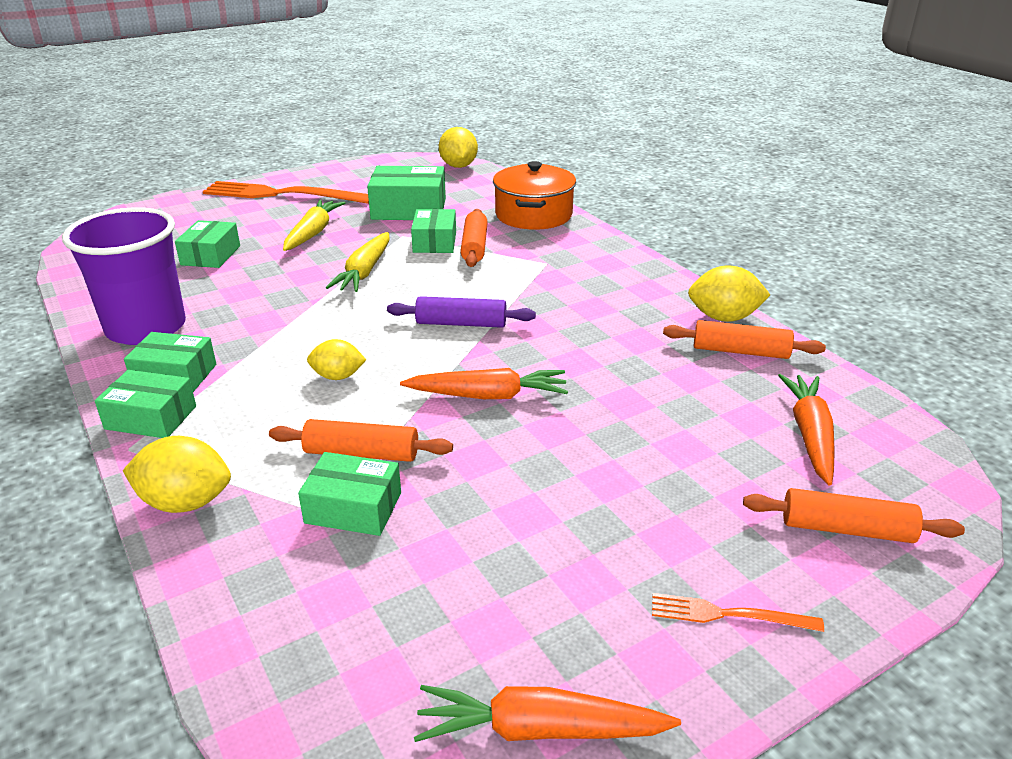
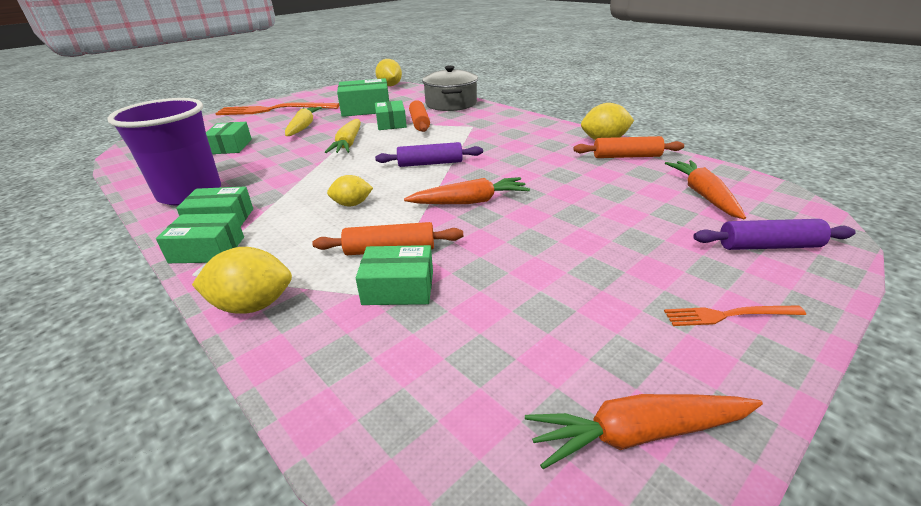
camera: 10 degrees left, 0 degrees up
(533, 215) = (451, 104): orange pot -> grey pot
(846, 529) = (768, 246): orange rolling pin -> purple rolling pin

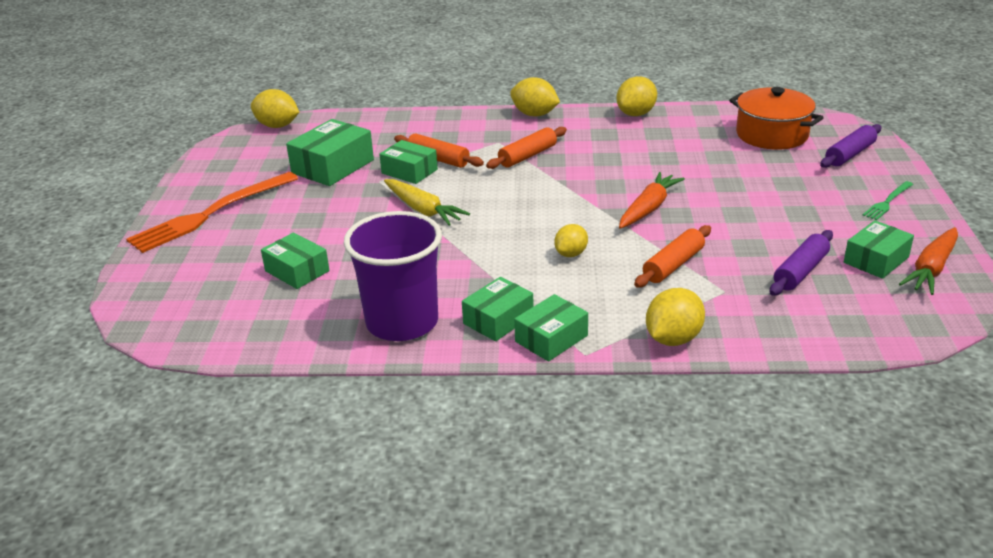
camera: 45 degrees left, 0 degrees up
(303, 127) = (319, 216): yellow carrot -> none
(398, 287) = (728, 280): green box -> green box (876, 260)
(430, 163) = (548, 194): purple rolling pin -> purple rolling pin (800, 271)
(451, 104) = (416, 124): grey pot -> none
(530, 119) = (534, 114): none -> yellow lemon
(626, 156) = (677, 122): orange rolling pin -> orange rolling pin (528, 156)
(703, 195) = (772, 135): orange carrot -> orange pot
(728, 315) = (887, 202): orange fork -> green fork

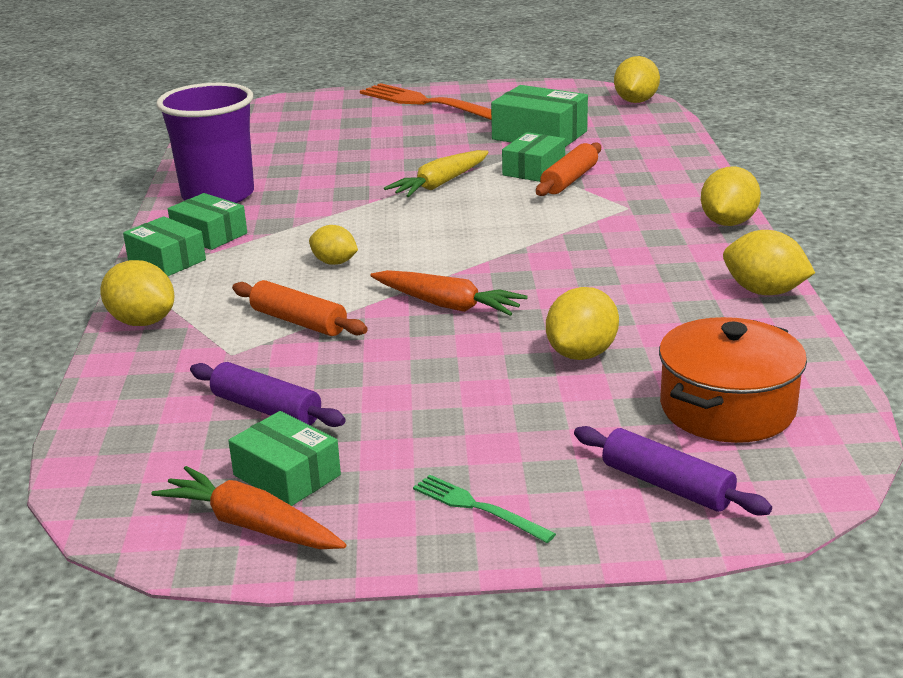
camera: 85 degrees right, 5 degrees down
(297, 271) = (319, 147): green box -> none
(528, 156) = (590, 226): orange rolling pin -> none
(715, 168) = (582, 354): none -> yellow lemon

